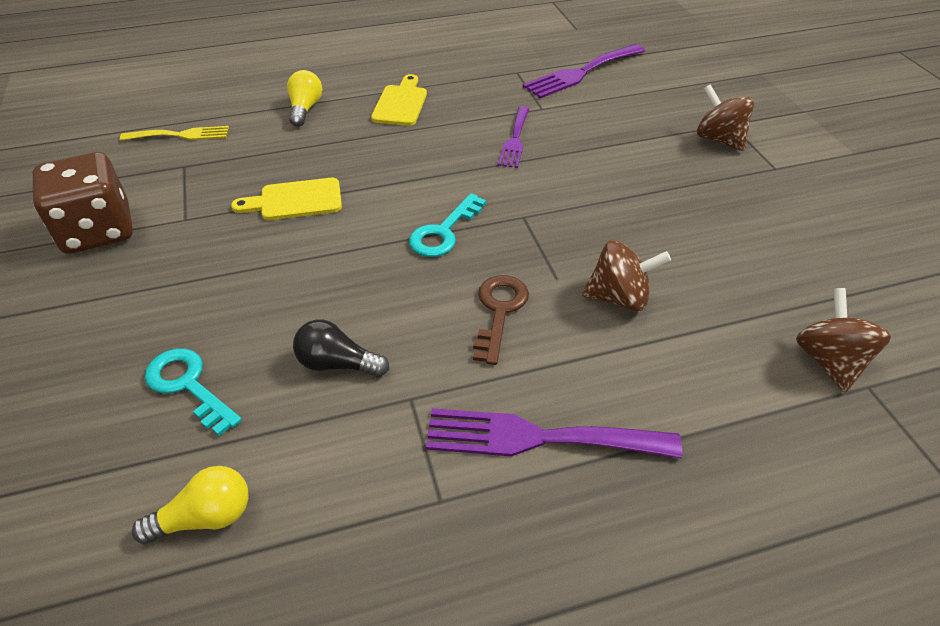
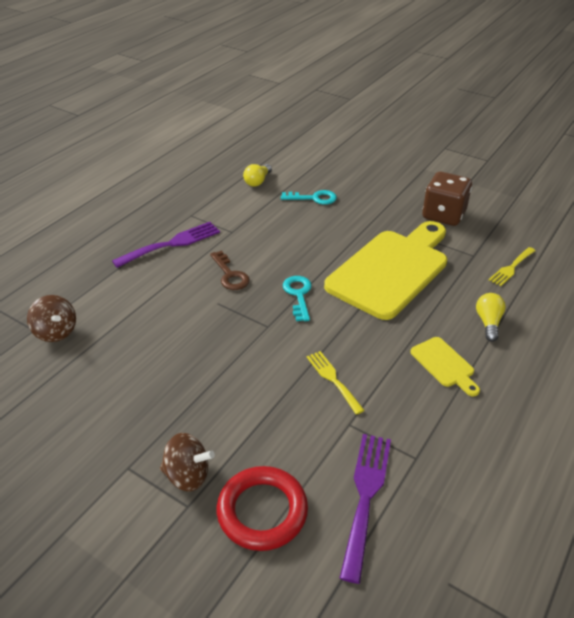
camera: 140 degrees right, 5 degrees down
(295, 200) = (391, 270): yellow cutting board -> yellow cutting board, size x2.36
(305, 109) = (488, 323): yellow light bulb -> yellow light bulb turned 135 degrees counterclockwise
(337, 364) = (272, 227): black light bulb -> none
(515, 140) = (333, 379): purple fork -> yellow fork
(619, 298) = (179, 309): brown spinning top -> none
(669, 97) = (262, 511): none -> red ring

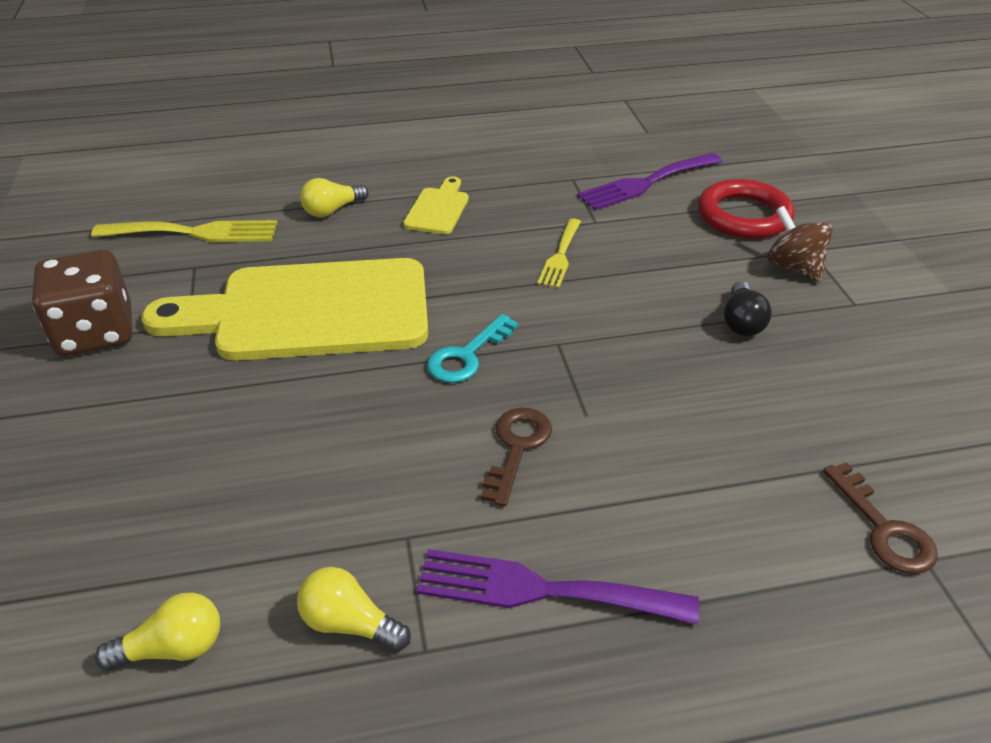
camera: 135 degrees left, 0 degrees up
(56, 332) = (884, 529): brown spinning top -> brown key
(188, 402) = (742, 322): none -> black light bulb
(219, 208) = (350, 624): none -> yellow light bulb
(314, 198) = (171, 506): turquoise key -> none
(511, 268) = (195, 232): yellow fork -> yellow fork, size x1.58

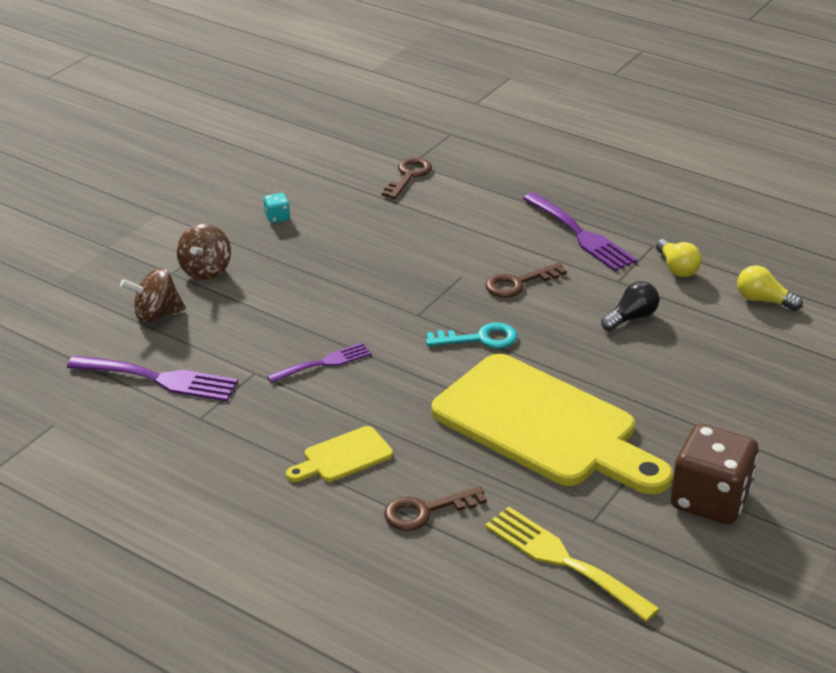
camera: 135 degrees left, 5 degrees down
(332, 210) = (425, 511): yellow light bulb -> brown key
(560, 256) = (324, 363): yellow fork -> purple fork
(742, 322) = (299, 265): black light bulb -> black light bulb (631, 318)
(743, 216) = (156, 315): red ring -> brown spinning top
(866, 358) = (277, 217): none -> turquoise dice

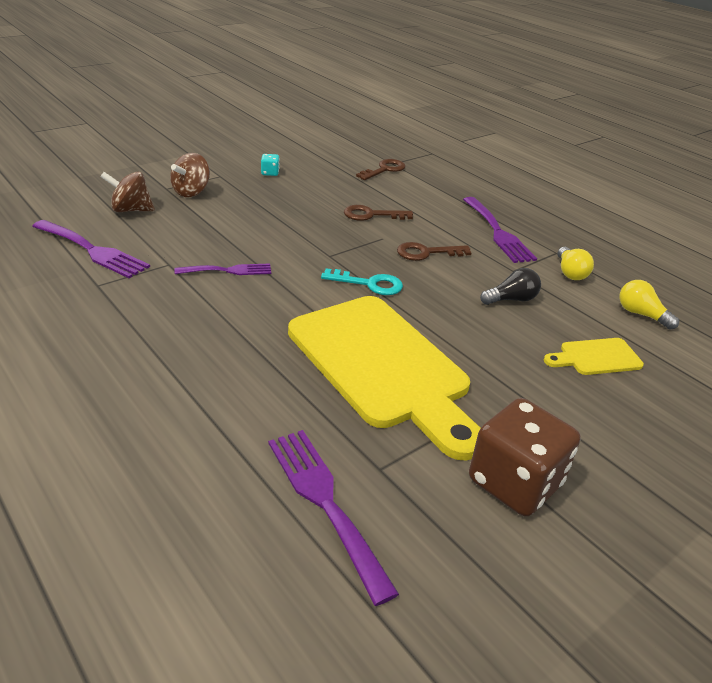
camera: 15 degrees right, 0 degrees up
(343, 457) = (186, 344): yellow cutting board -> yellow cutting board (596, 357)
(425, 511) = (223, 412): brown key -> brown key (371, 215)
(562, 560) = (324, 502): yellow fork -> purple fork

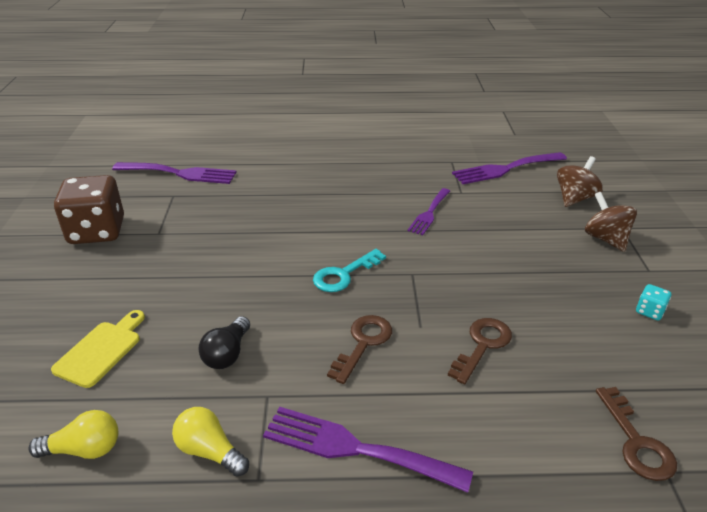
camera: 130 degrees right, 0 degrees up
(382, 366) = (242, 232): yellow cutting board -> none

